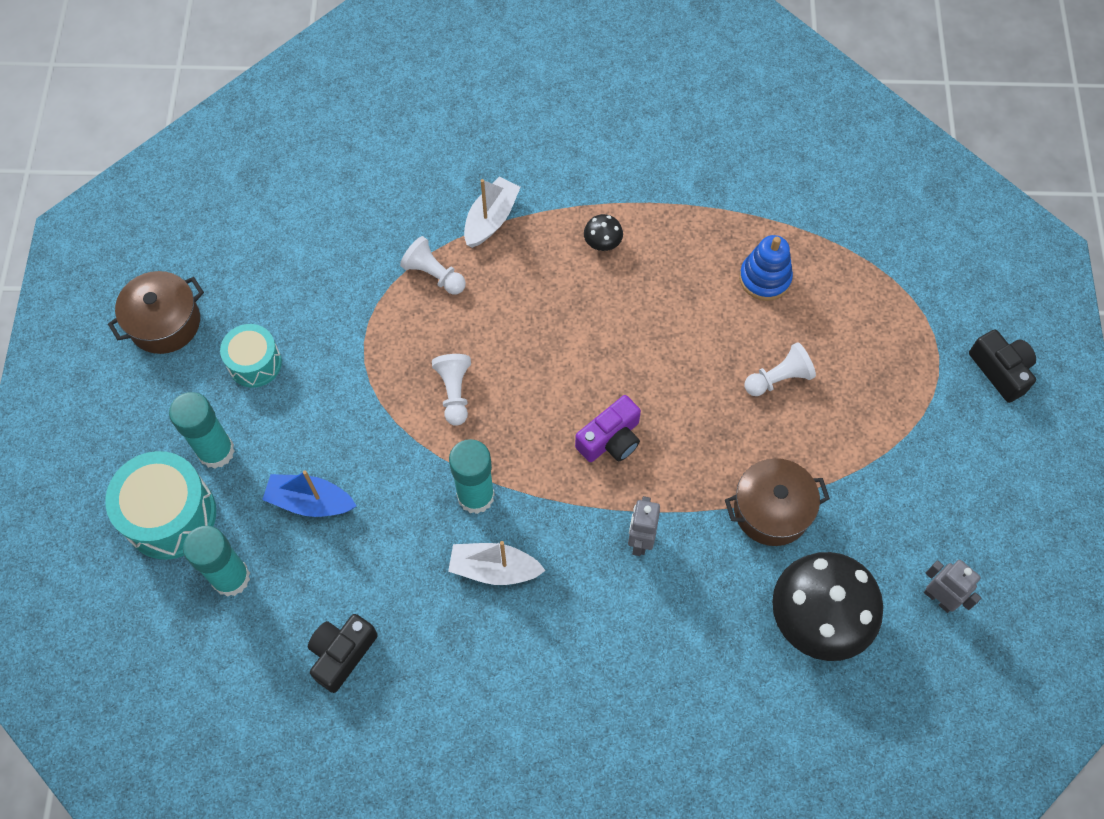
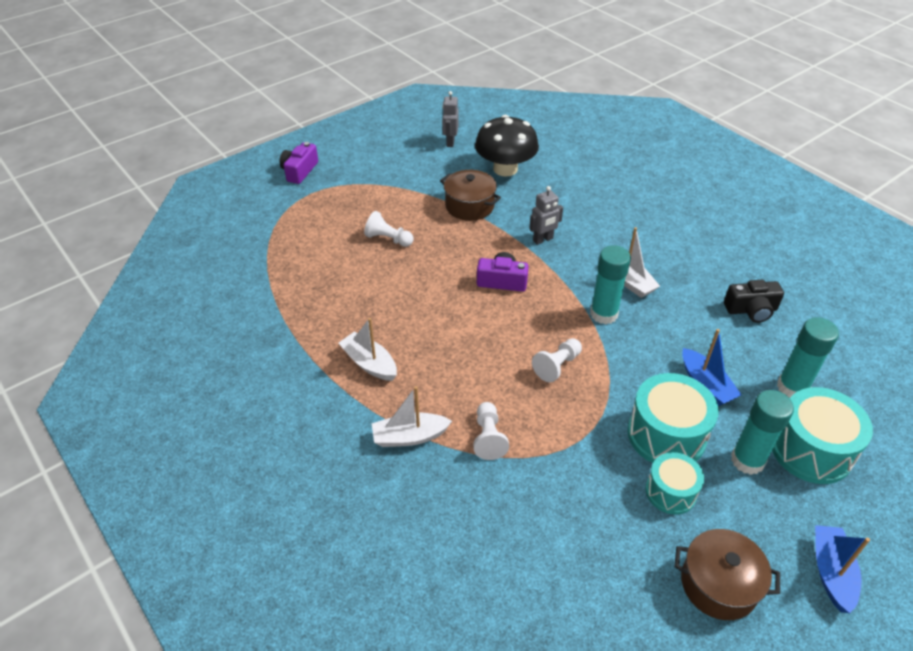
camera: 130 degrees left, 20 degrees down
(89, 408) = (831, 572): none -> blue boat
(300, 412) = (666, 435): none -> turquoise drum
(602, 242) = (369, 363): black mushroom -> white boat
(765, 278) = (323, 276): blue stacking toy -> none
(1000, 370) = (299, 171): black camera -> purple camera

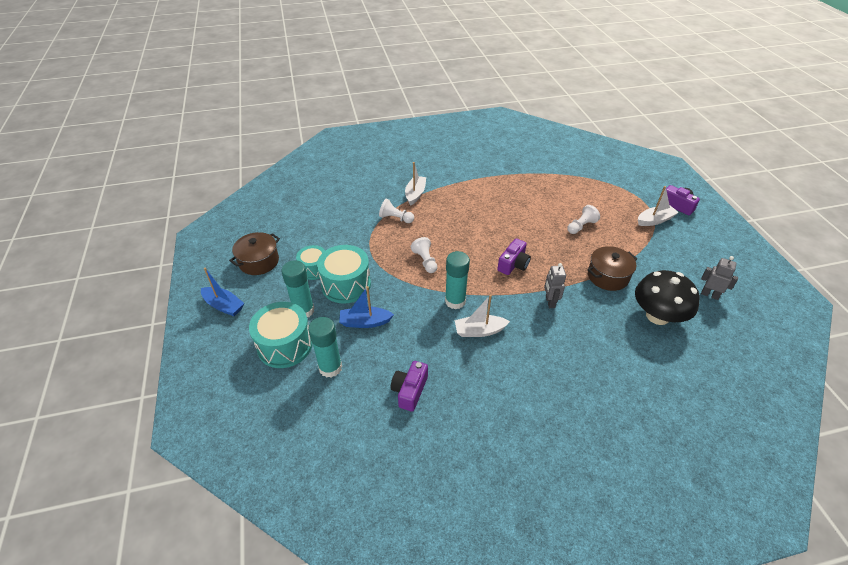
camera: 115 degrees right, 0 degrees up
(369, 363) = (472, 193): white boat -> white boat (655, 220)
(751, 310) = (409, 390): black camera -> purple camera

